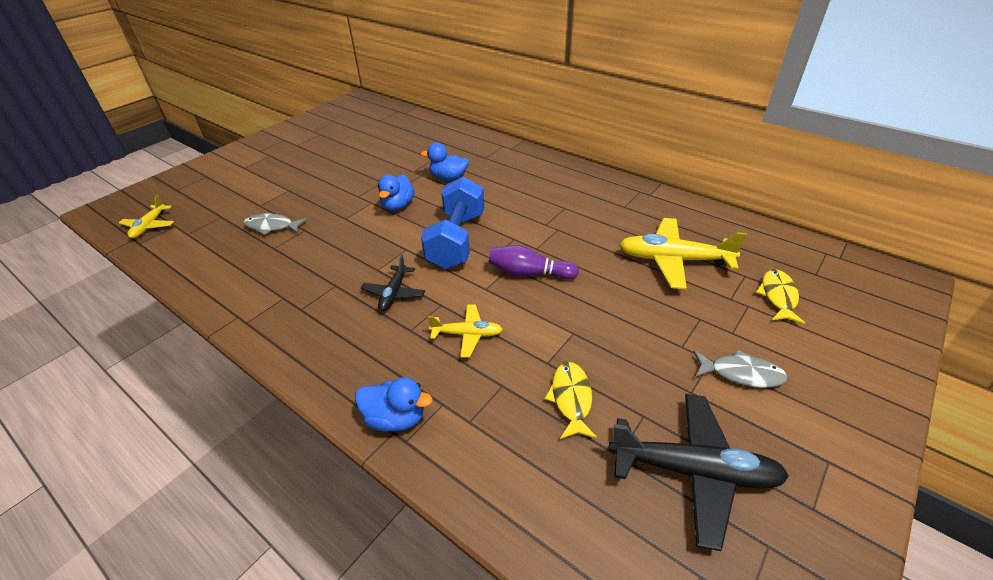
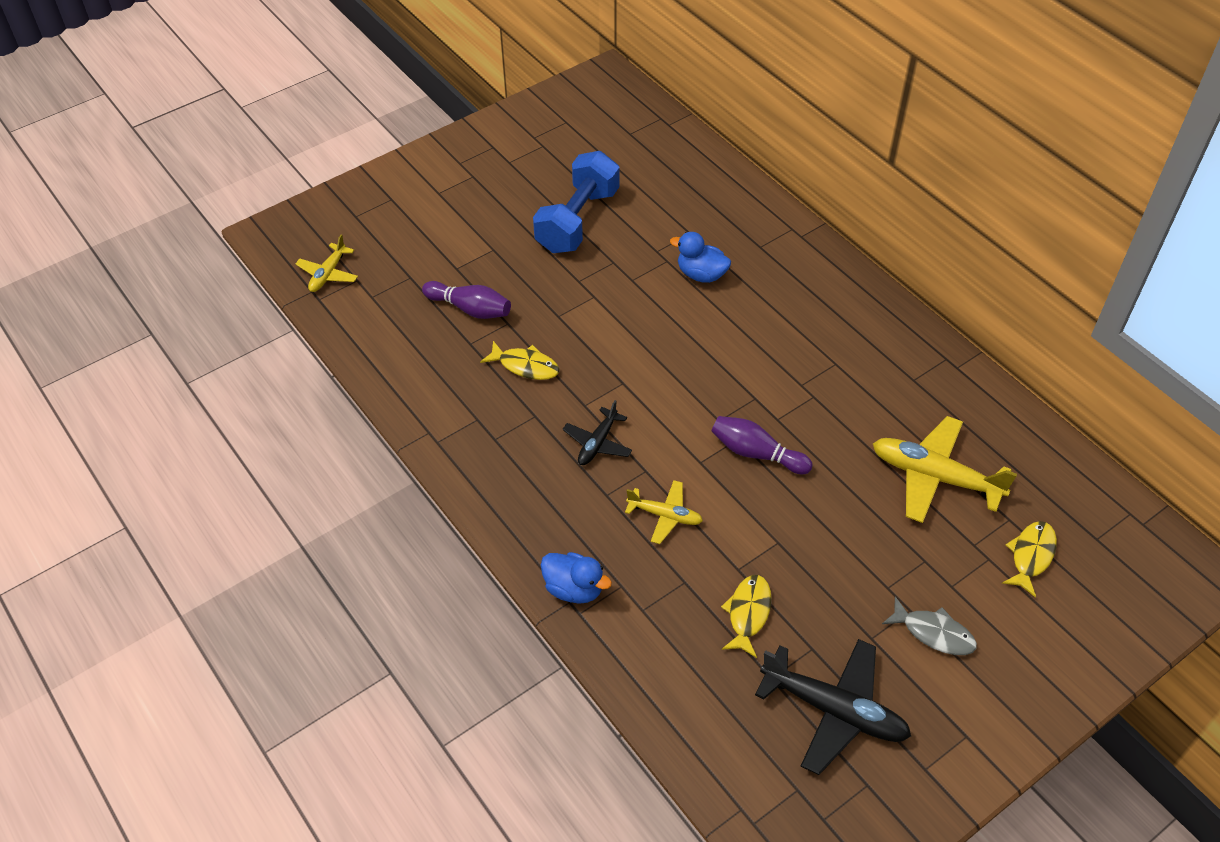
camera: 15 degrees right, 10 degrees up
(272, 226) = (470, 309): grey fish -> purple bowling pin
(322, 253) = (525, 366): none -> yellow fish
(398, 206) = (625, 310): blue duck -> none
(456, 240) = (685, 384): blue dumbbell -> blue dumbbell (577, 221)

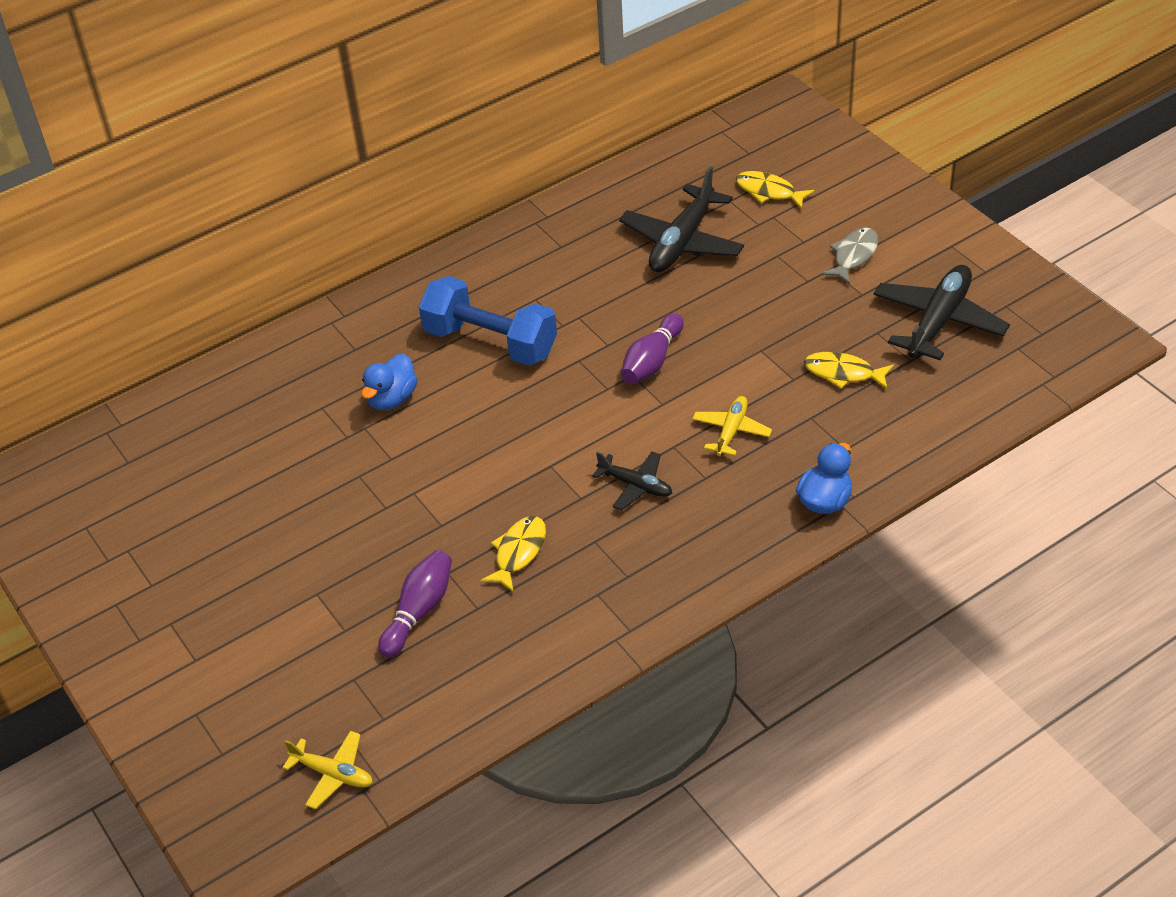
camera: 85 degrees left, 5 degrees down
(577, 221) = (280, 510): blue dumbbell -> blue dumbbell (490, 342)
(934, 477) = (682, 242): yellow plane -> black plane

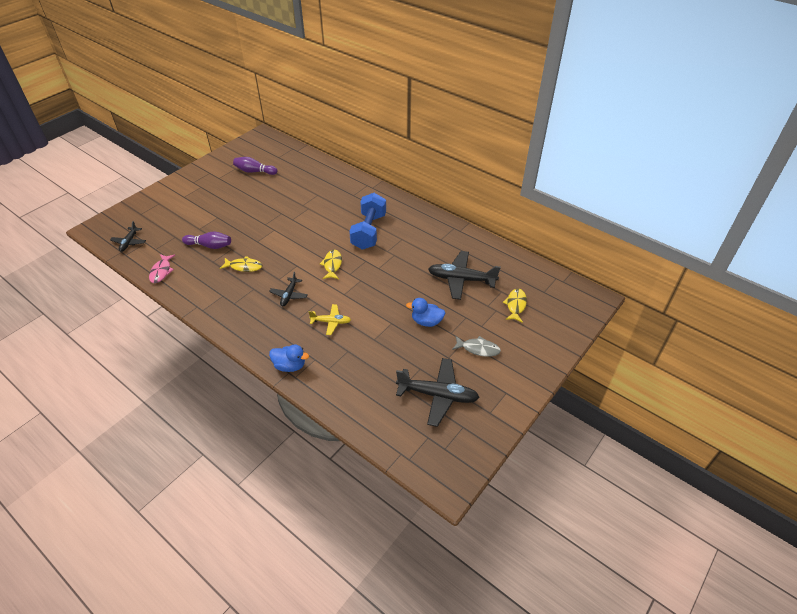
camera: 70 degrees right, 0 degrees up
(333, 774) = (129, 242): yellow plane -> black plane
(392, 398) = (327, 211): blue duck -> blue duck (426, 321)
(474, 704) = (161, 271): none -> pink fish
(652, 361) = (371, 285): purple bowling pin -> purple bowling pin (254, 171)
(843, 373) = (383, 359): yellow fish -> yellow fish (332, 265)

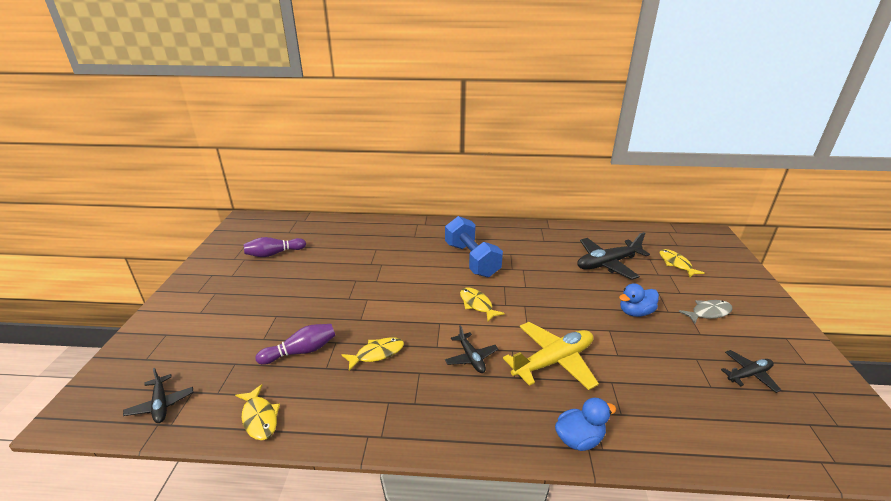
camera: 35 degrees left, 15 degrees down
(161, 271) = (259, 418): pink fish -> yellow fish
(331, 322) = (553, 361): yellow plane -> yellow plane, size x1.80
(438, 395) = (749, 374): black plane -> black plane, size x0.56

